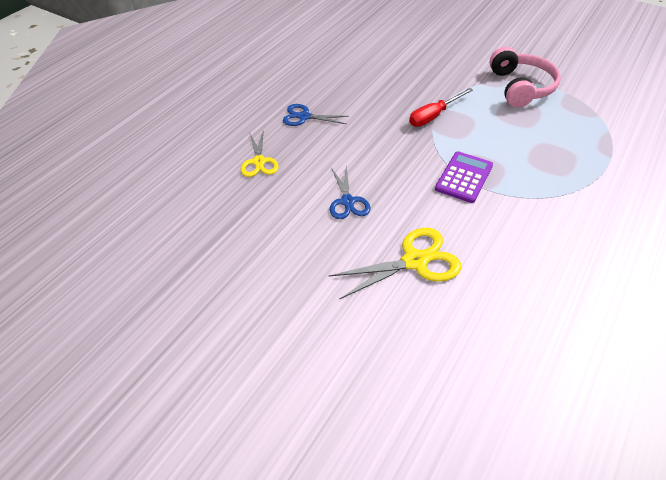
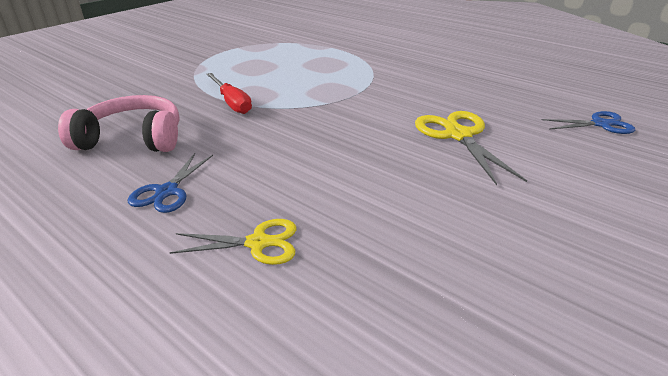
camera: 85 degrees left, 15 degrees down
(348, 201) = (366, 167): blue scissors -> blue scissors (600, 124)
(464, 177) = (339, 100): purple calculator -> none
(521, 87) = (215, 61): pink headphones -> pink headphones (133, 138)

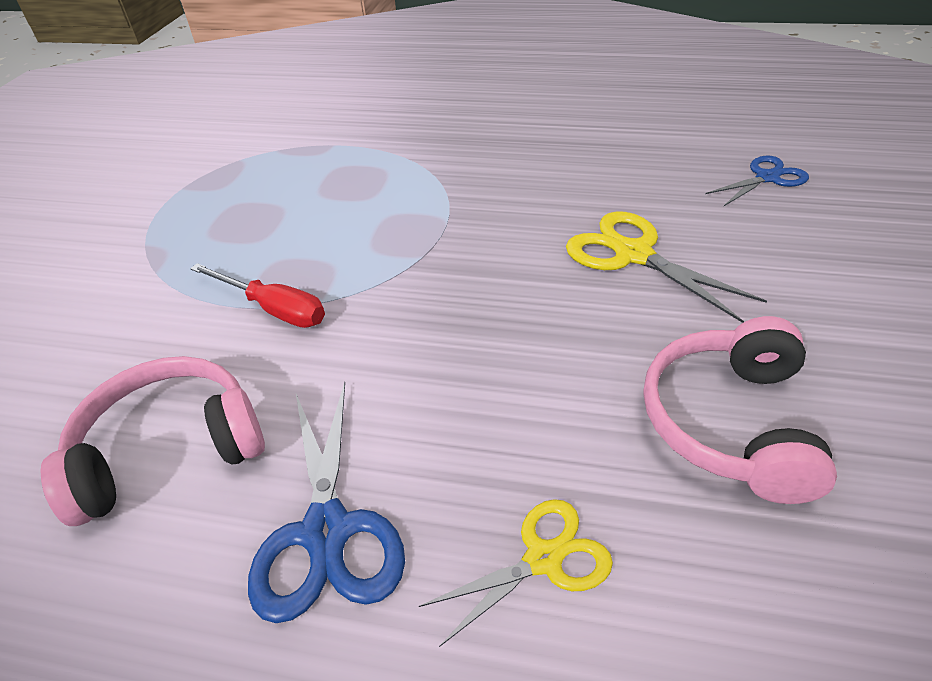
camera: 25 degrees left, 10 degrees up
(167, 192) = (327, 531): blue scissors -> blue scissors, size x1.54
(435, 228) = (729, 422): none -> pink headphones

